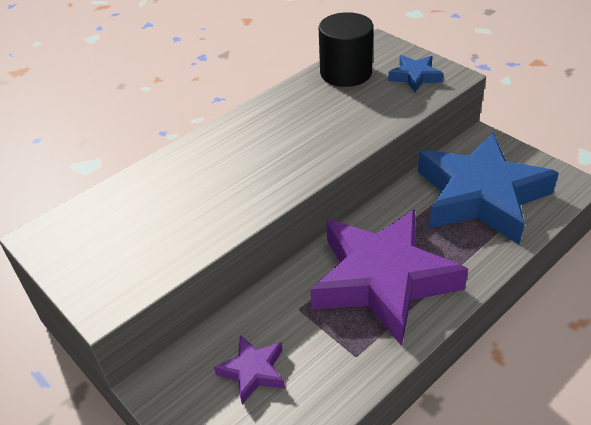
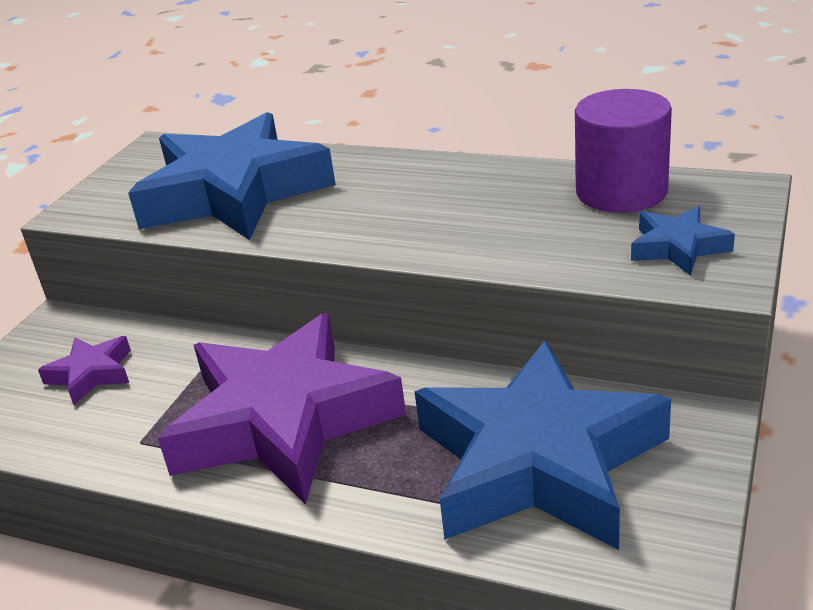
camera: 65 degrees right, 10 degrees down
(179, 209) = (234, 193): none -> blue star
(346, 73) = (621, 192): black cylinder -> purple cylinder

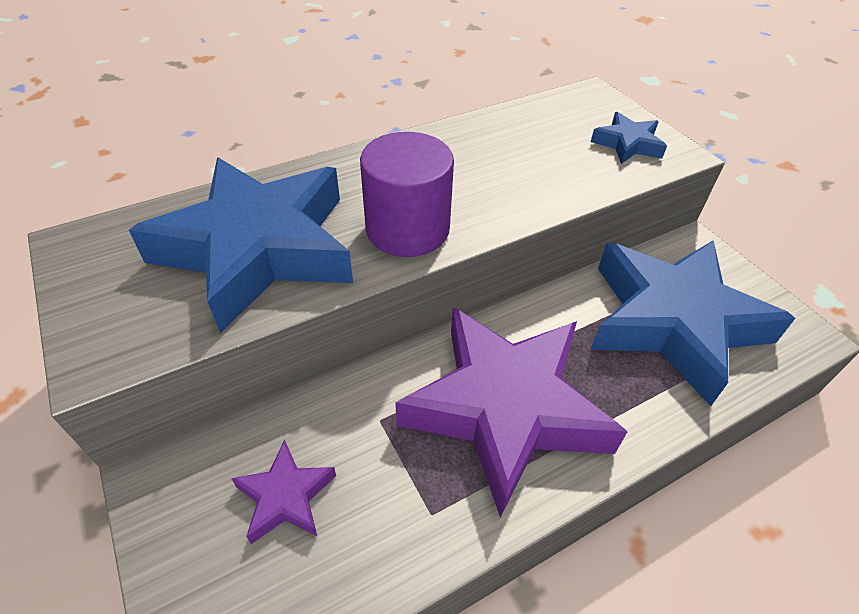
camera: 55 degrees left, 15 degrees up
(621, 192) = (539, 121): purple cylinder -> purple cylinder (407, 229)

